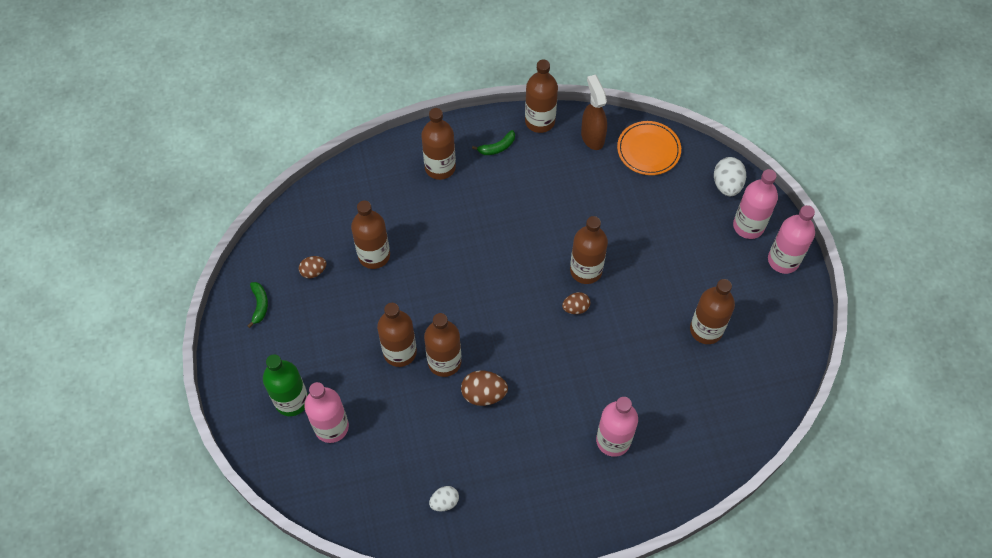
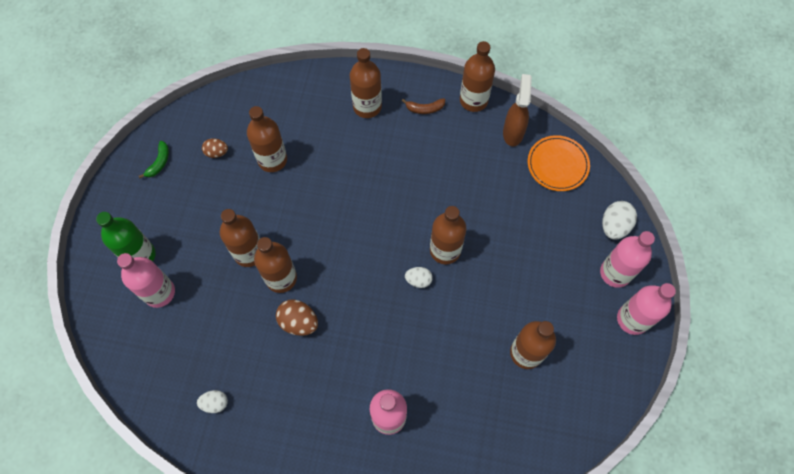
camera: 25 degrees right, 5 degrees up
(497, 147) = (425, 109): green banana -> brown banana
(575, 308) = (418, 280): brown egg -> white egg

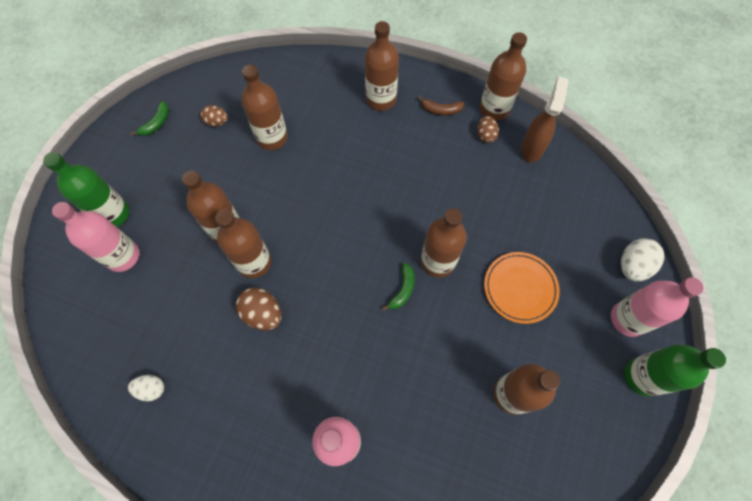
camera: 10 degrees right, 0 degrees up
(418, 280) = (402, 290): white egg -> green banana
(469, 127) = (485, 135): none -> brown egg
(557, 165) = (576, 189): orange plate -> orange plate (520, 288)
(632, 319) = (642, 376): pink bottle -> green bottle

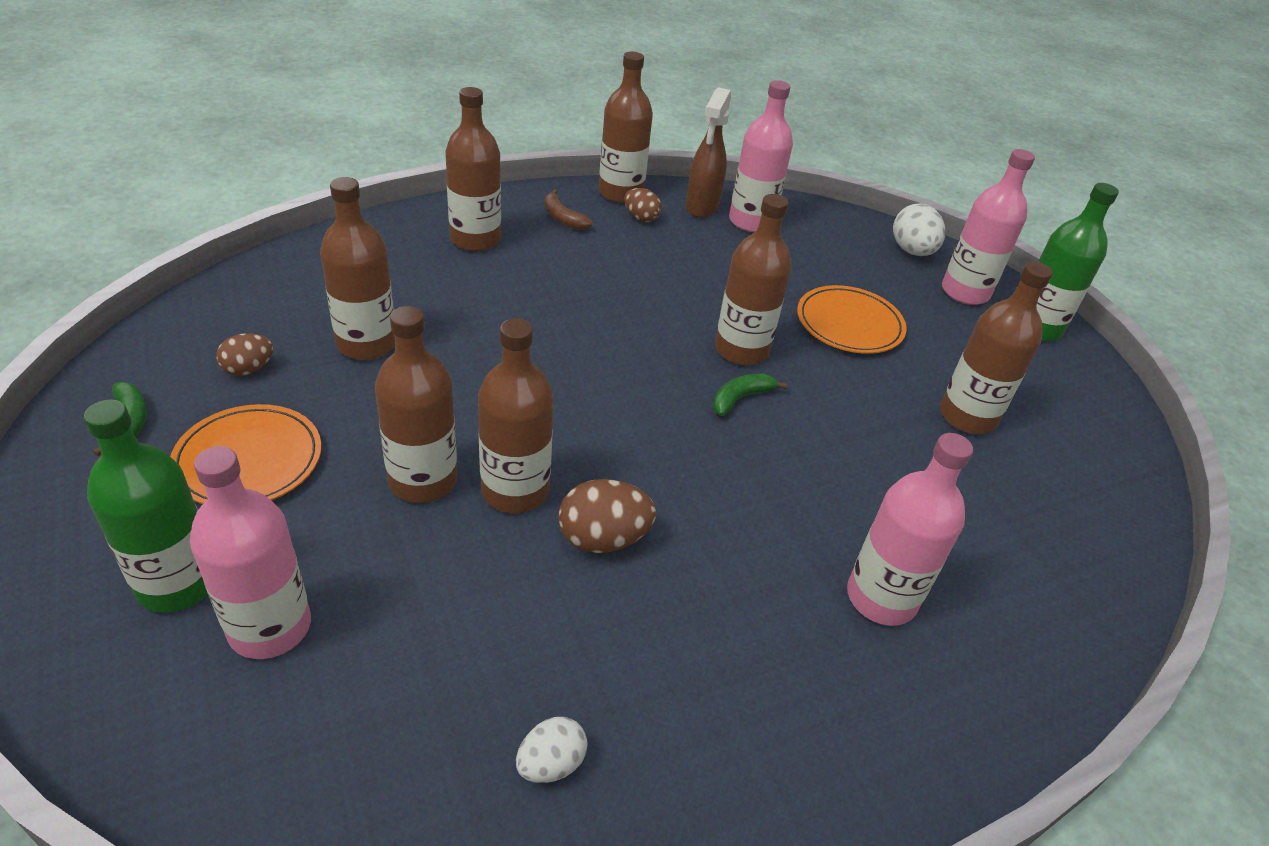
camera: 50 degrees left, 25 degrees down
(178, 172) = (248, 460): none -> orange plate
(402, 290) = (740, 398): green banana -> green banana turned 105 degrees counterclockwise
(441, 110) = (563, 218): brown banana -> brown banana turned 90 degrees clockwise
(532, 148) = (701, 207): brown spray bottle -> brown spray bottle turned 135 degrees counterclockwise
(550, 177) = (751, 221): none -> pink bottle

